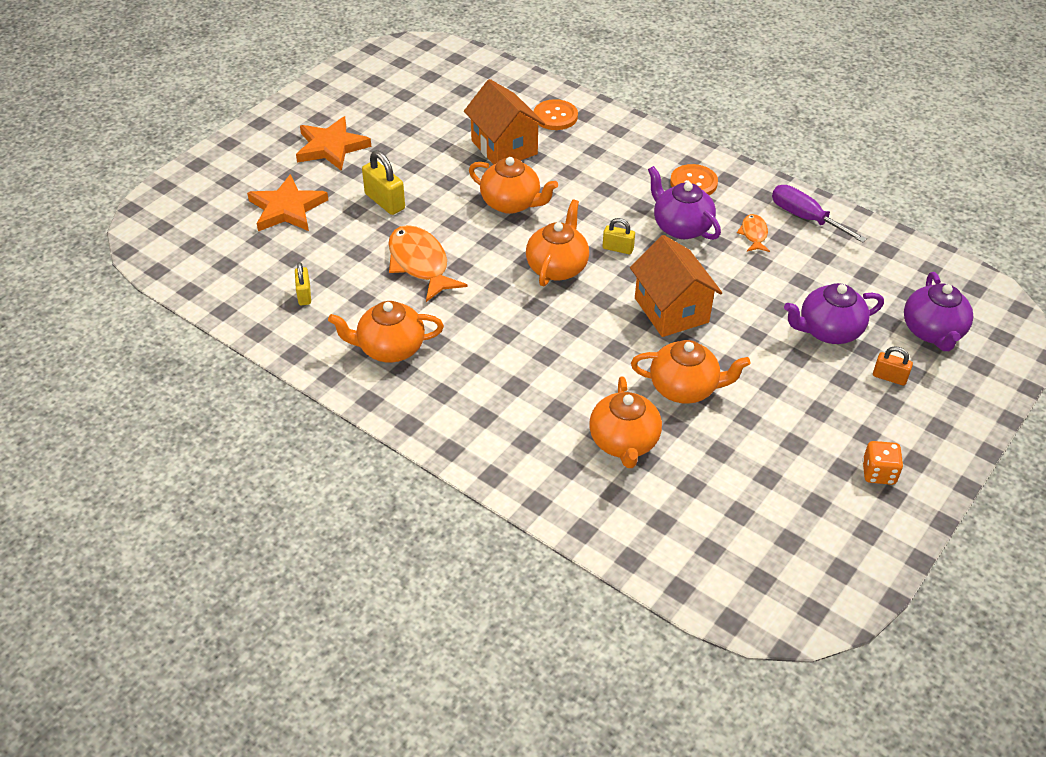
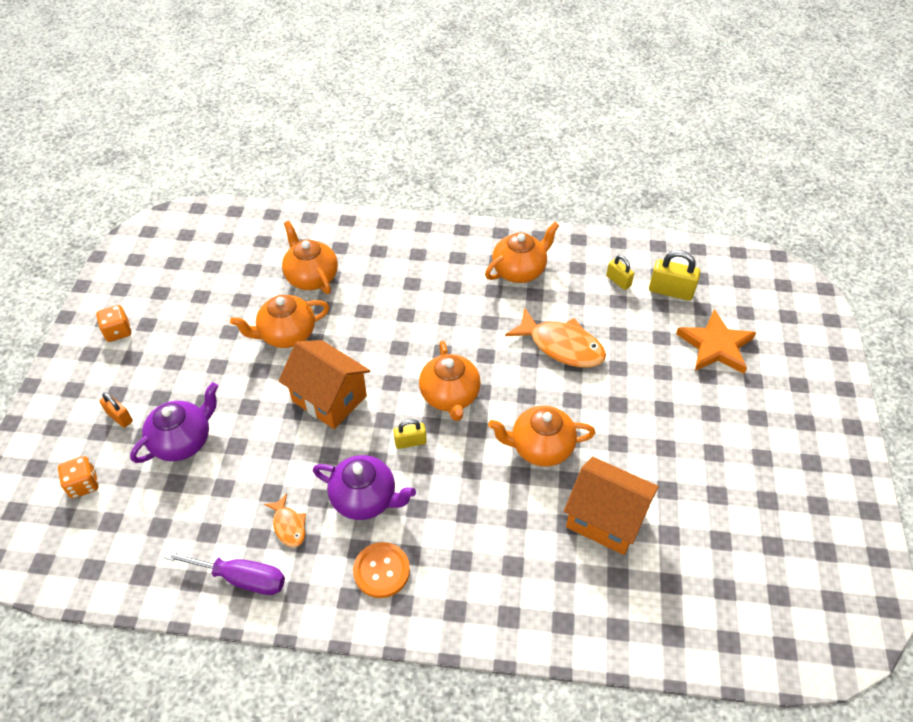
camera: 150 degrees right, 5 degrees up
(331, 147) = (758, 431): orange star -> none
(385, 201) = (648, 392): yellow padlock -> yellow padlock (670, 291)
(555, 116) = (591, 600): orange button -> none
(889, 377) = (119, 417): orange padlock -> orange padlock turned 45 degrees clockwise
(932, 332) = (83, 484): purple teapot -> orange dice

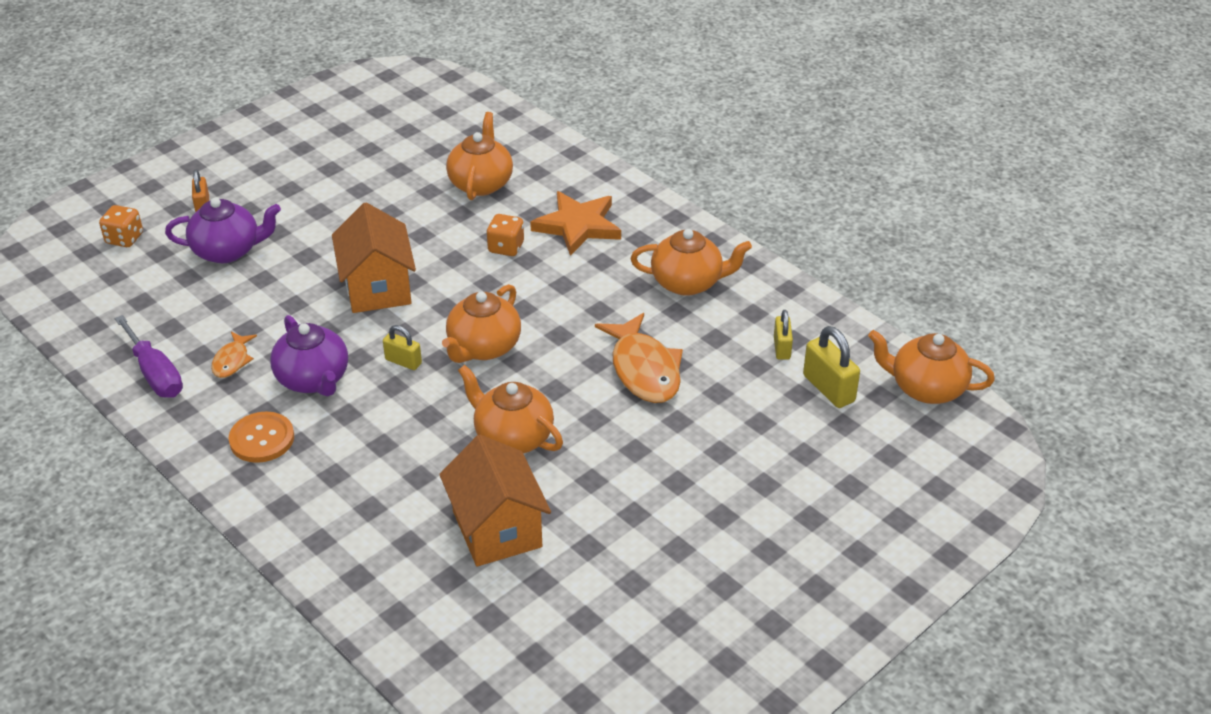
camera: 40 degrees right, 10 degrees down
(118, 331) = (273, 141): orange dice -> orange dice (506, 247)
(286, 334) = (403, 217): orange teapot -> orange teapot (926, 388)
(715, 346) = (810, 464): orange star -> orange star (578, 226)

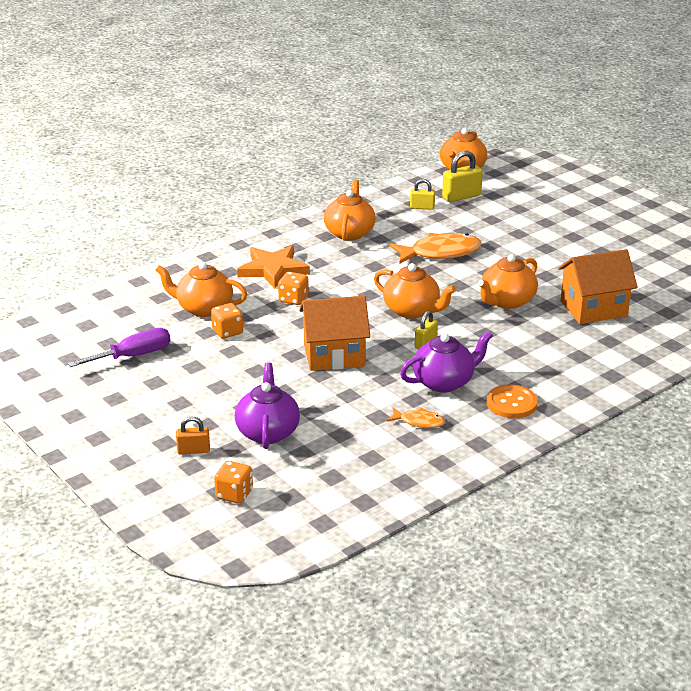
camera: 85 degrees left, 10 degrees down
(155, 374) = (433, 460): purple screwdriver -> purple screwdriver (133, 356)
(430, 205) = (227, 332): none -> orange dice

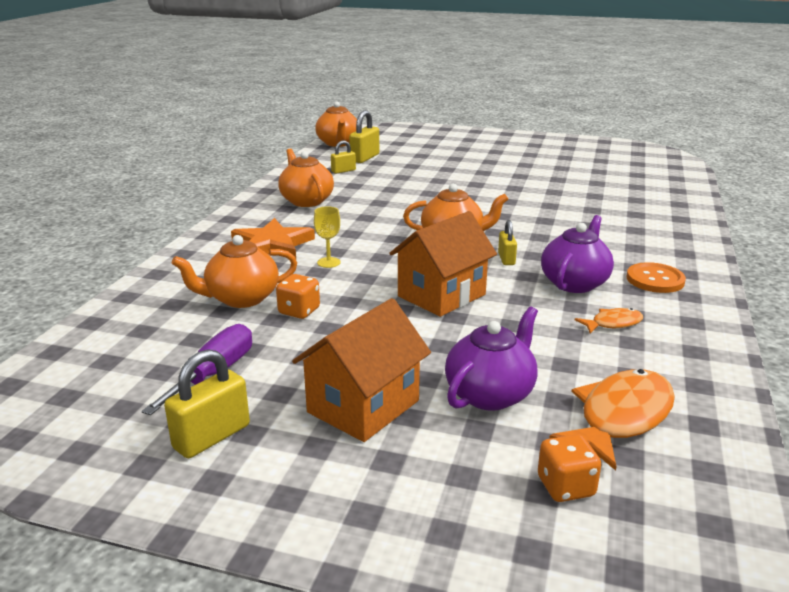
camera: 35 degrees left, 5 degrees down
(95, 392) = (212, 437): none -> yellow padlock
(193, 450) = (438, 454): orange padlock -> none
(268, 432) = (490, 394): purple teapot -> purple teapot turned 75 degrees clockwise
(293, 299) = (328, 262): orange dice -> yellow goblet
(440, 253) = (408, 194): orange fish -> orange fish (621, 417)
(507, 301) = (516, 211): orange teapot -> none
(593, 308) = (586, 198): orange house -> orange house (363, 406)

